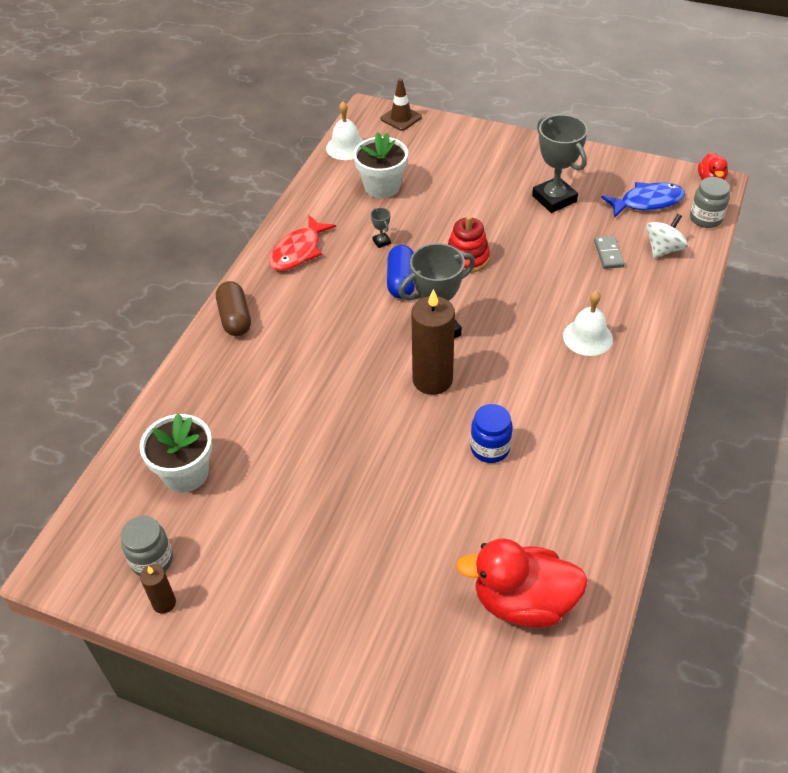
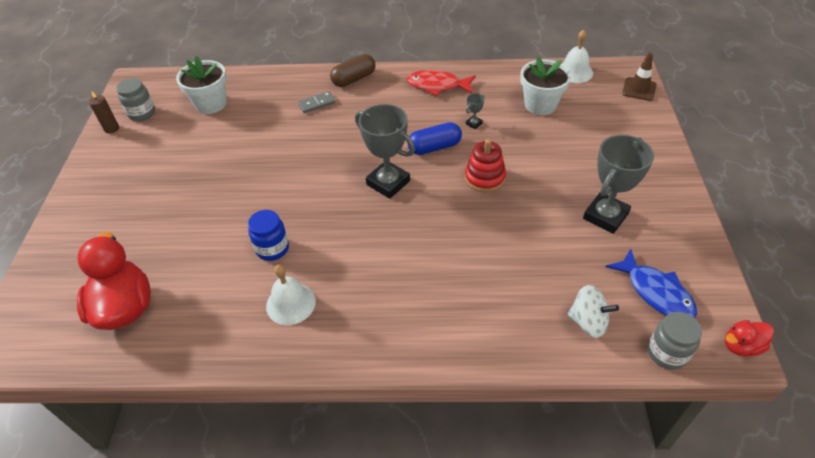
camera: 70 degrees right, 0 degrees up
(432, 380) = (333, 195): brown candle -> none
(587, 337) = (427, 285): white bell -> white bell (291, 303)
(608, 254) = (551, 276): grey domino -> grey domino (317, 104)

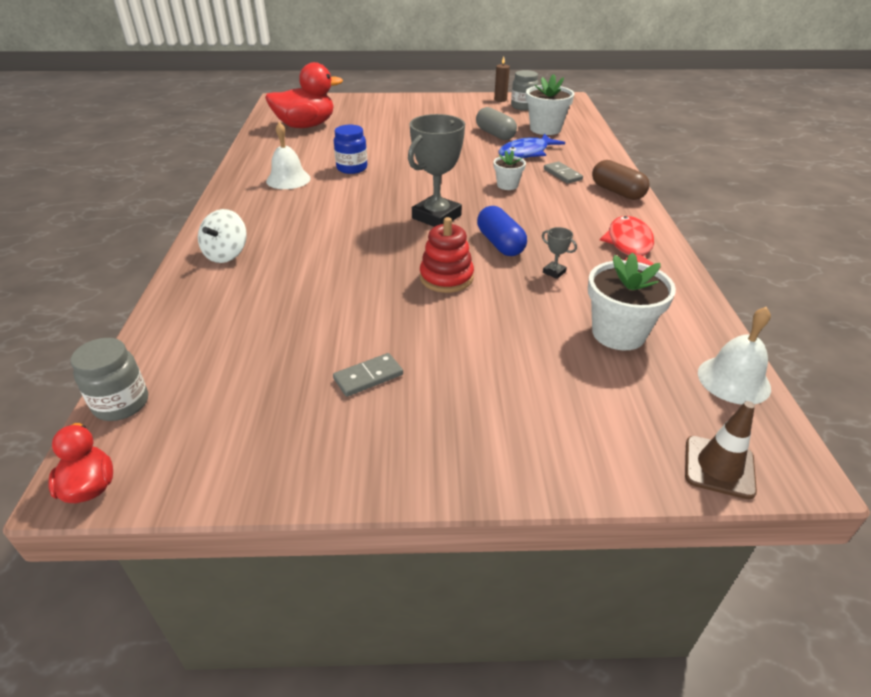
camera: 85 degrees right, 10 degrees down
(213, 138) = (495, 134): none -> grey capsule
(332, 137) = (507, 185): none -> white flower pot
(588, 322) = (197, 342): white spinning top -> white spinning top (226, 254)
(605, 216) = (368, 377): grey trophy -> grey domino
(656, 292) = (217, 409): blue fish -> blue fish (526, 153)

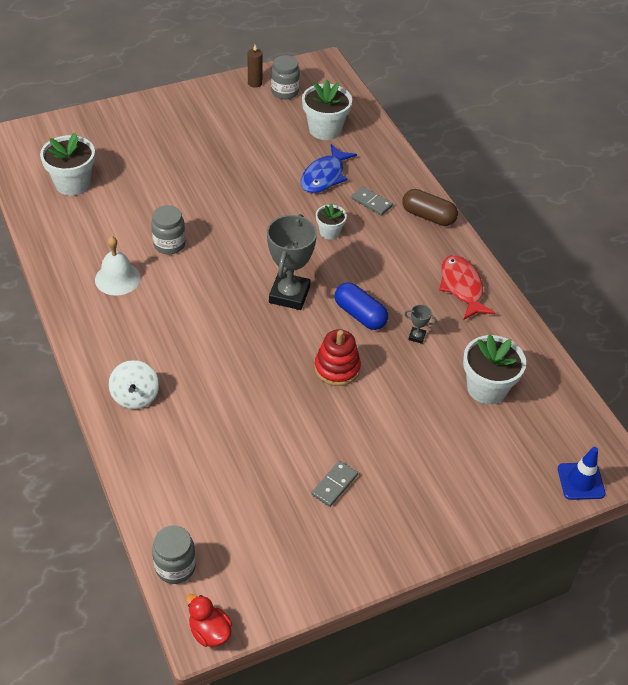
camera: 25 degrees left, 10 degrees up
(305, 126) = (73, 183): red duck -> white flower pot
(352, 168) = (169, 244): blue jar -> grey jar
(495, 134) = (280, 151): grey capsule -> none
(719, 467) = (581, 481): brown traffic cone -> blue traffic cone
(733, 380) = (572, 408): white bell -> none

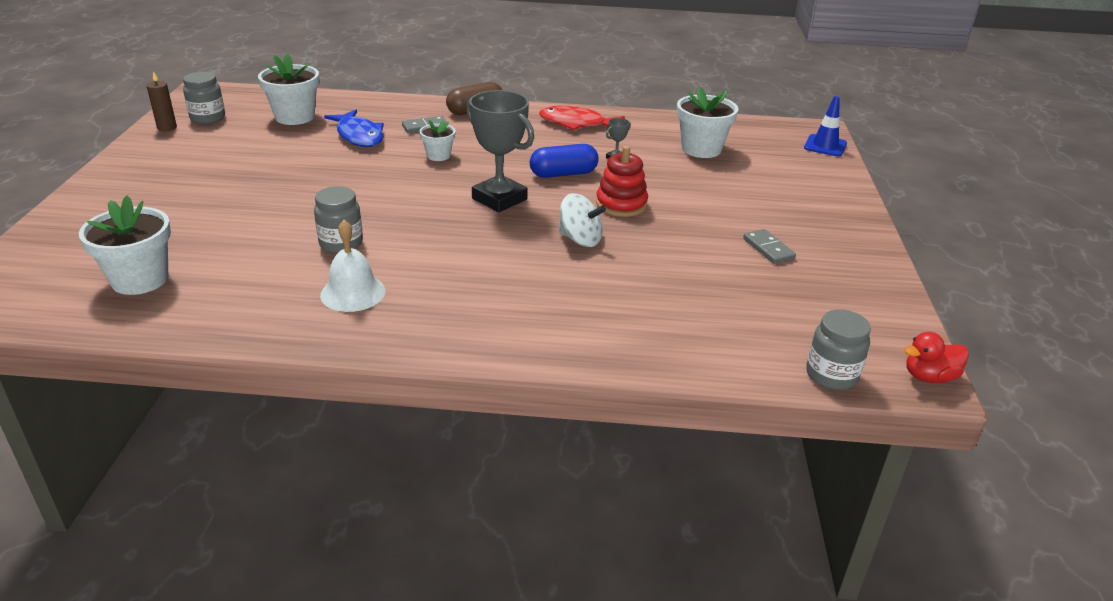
camera: 60 degrees left, 15 degrees down
(135, 396) = (557, 333): white spinning top -> white spinning top (580, 239)

